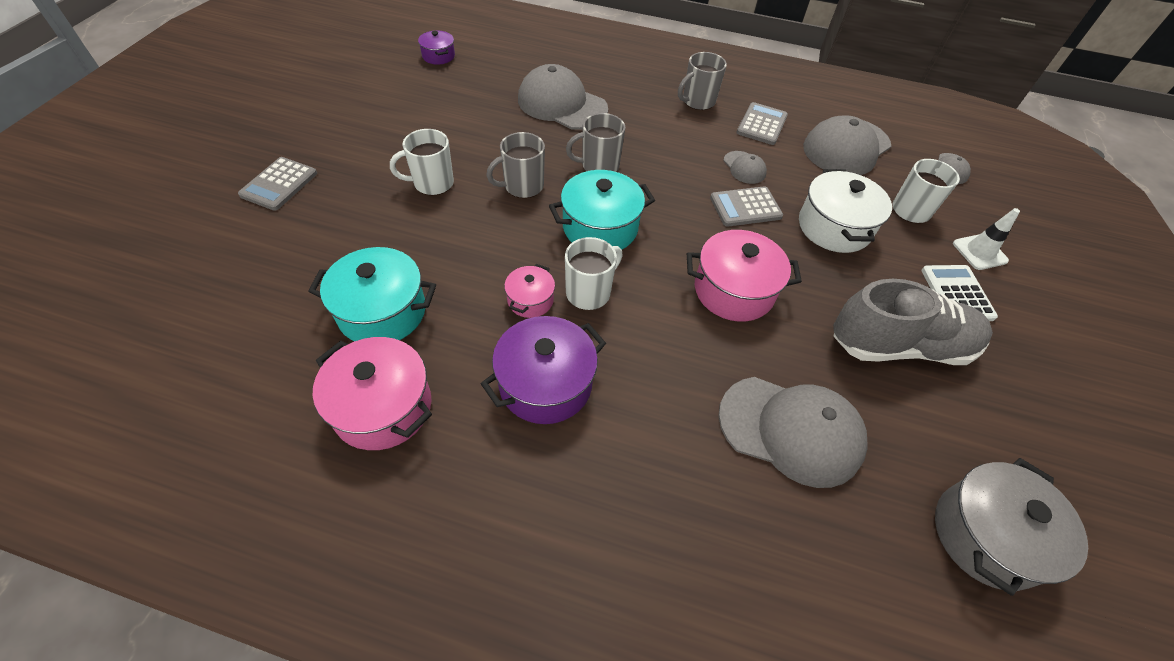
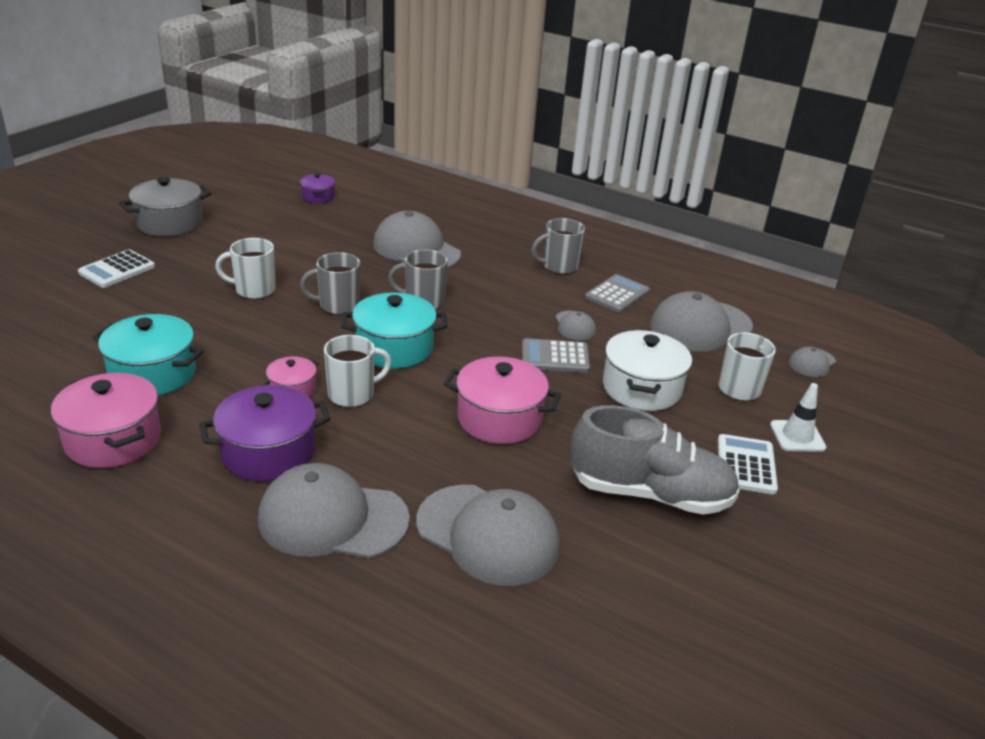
camera: 15 degrees right, 20 degrees down
(279, 184) = (117, 270): grey calculator -> white calculator
(645, 450) = (332, 519): none -> grey cap
(986, 536) = (643, 659): grey pot -> grey pot (170, 223)

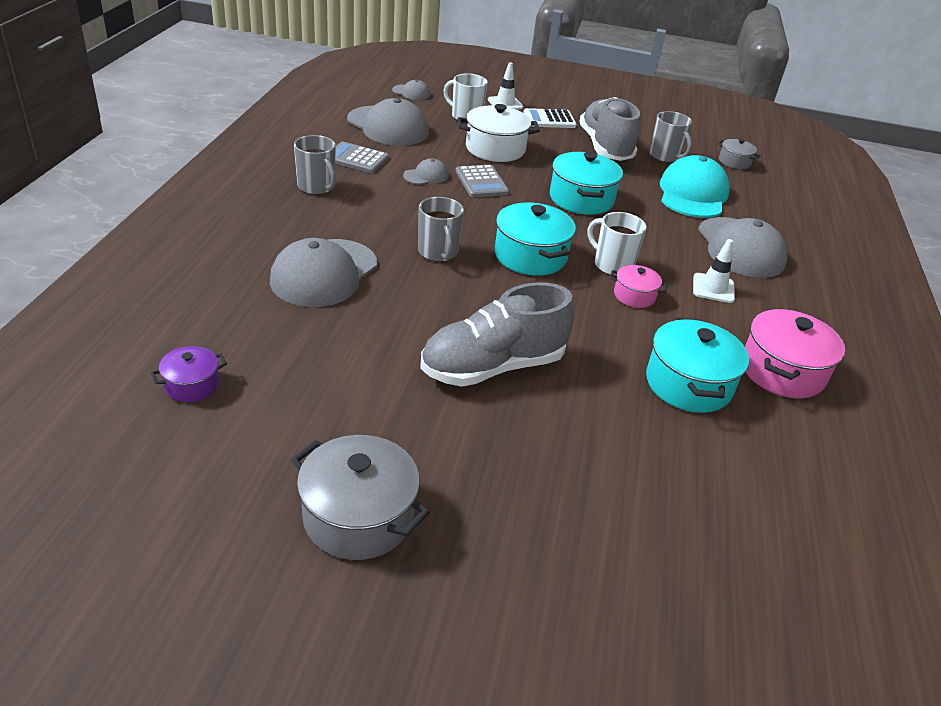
camera: 110 degrees left, 5 degrees up
(117, 270) = (527, 509): white calculator -> none
(254, 290) = (492, 367): white mug -> grey shoe
(268, 452) = (713, 288): purple pot -> white traffic cone
(338, 305) = (482, 301): grey mug -> grey mug (665, 156)
(488, 534) = (693, 194): grey cap -> turquoise cap
(499, 419) = (581, 199): pink pot -> turquoise pot
(591, 650) = (734, 162): none -> grey pot

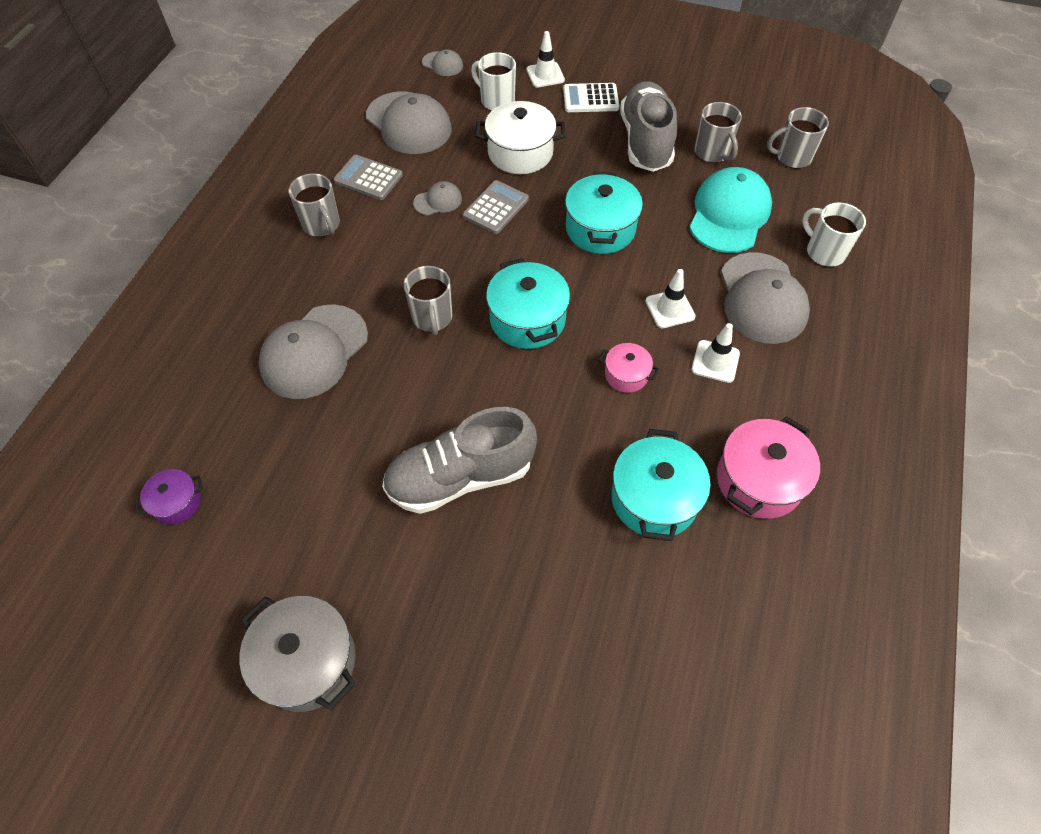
camera: 10 degrees right, 20 degrees up
(481, 182) = (496, 208): grey calculator -> grey calculator turned 135 degrees counterclockwise
(612, 265) = (612, 330): white mug -> white mug (824, 252)
(660, 252) = (670, 309): none -> white traffic cone
(734, 162) = (792, 157): grey pot -> grey mug

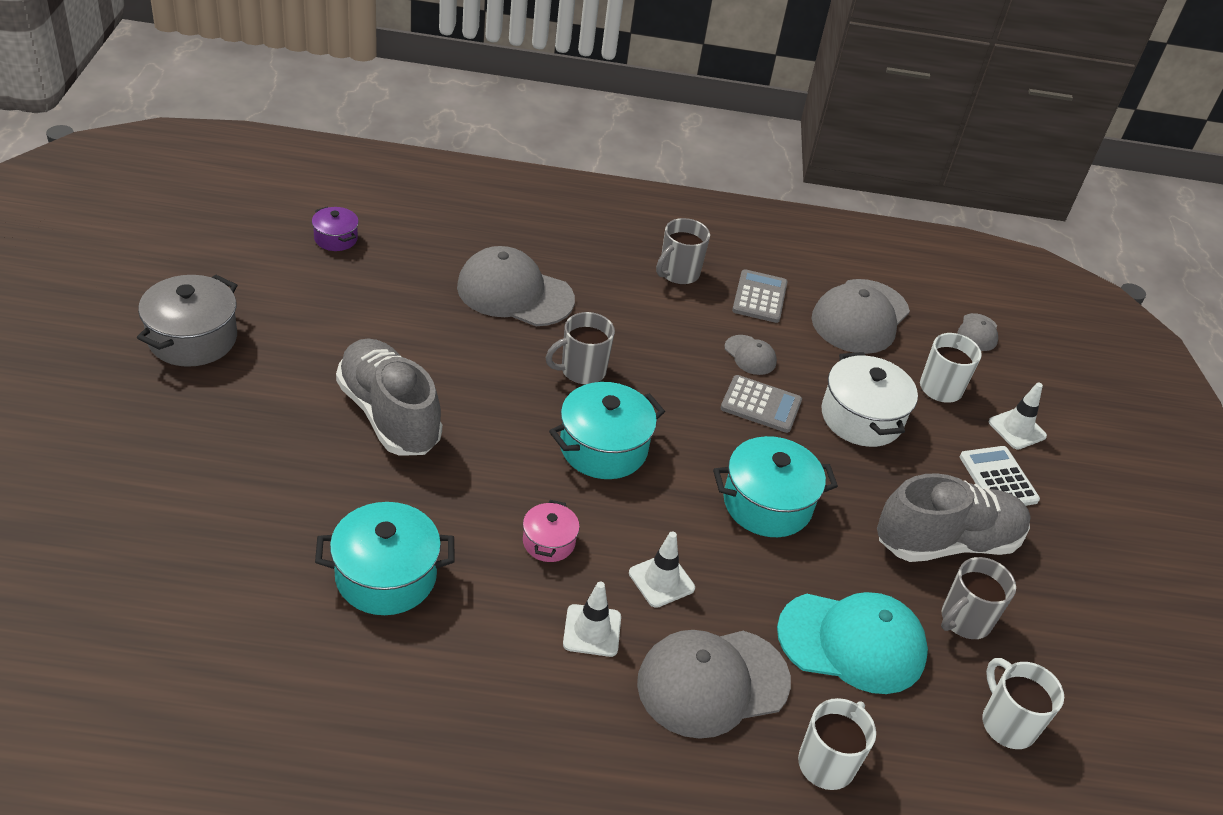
camera: 70 degrees right, 15 degrees down
(759, 480) = (425, 678): pink pot -> none
(792, 157) = (1007, 724): grey mug -> white mug

